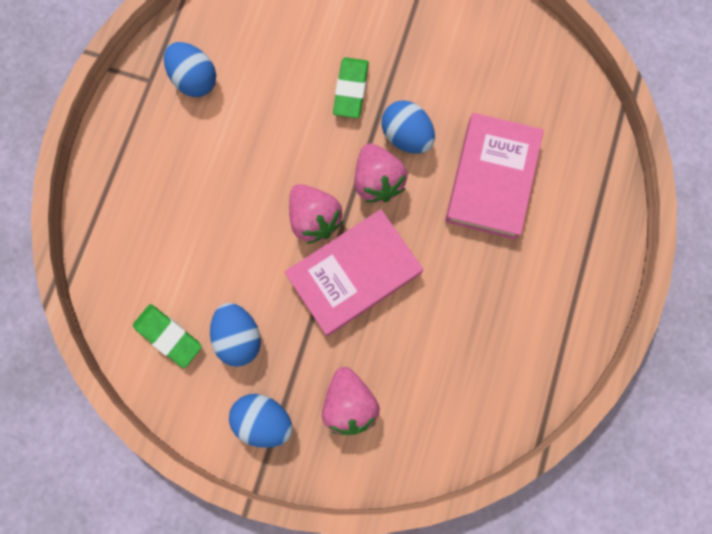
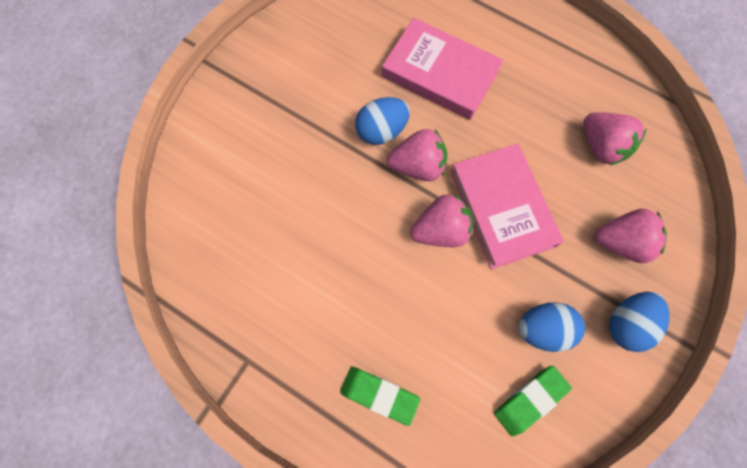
camera: 75 degrees left, 5 degrees down
(195, 80) = (262, 312): blue egg -> none
(350, 90) = (321, 166): green eraser -> green eraser (379, 395)
(455, 367) = (601, 146): none -> pink strawberry

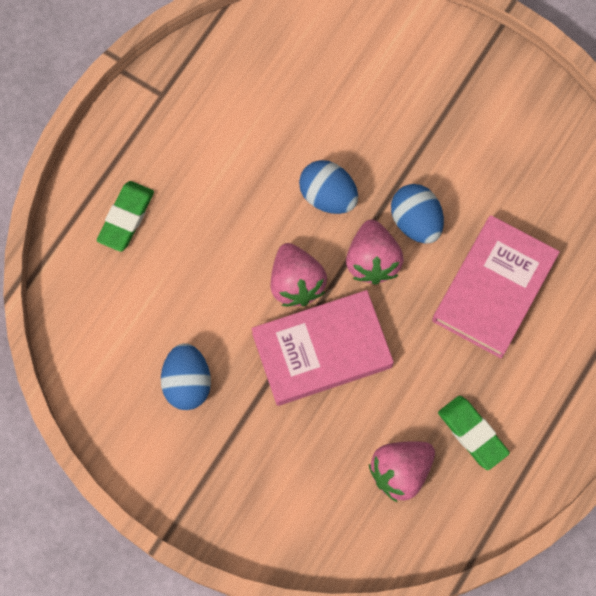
camera: 90 degrees right, 0 degrees up
(530, 400) = (116, 363): green eraser -> green eraser (472, 434)
(621, 242) = (282, 479): pink strawberry -> none
(627, 323) = (191, 472): blue egg -> blue egg (328, 196)

